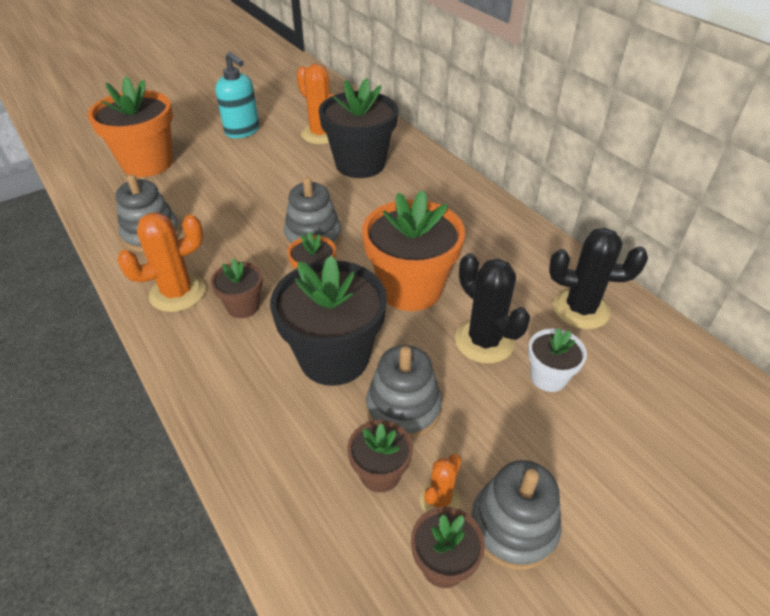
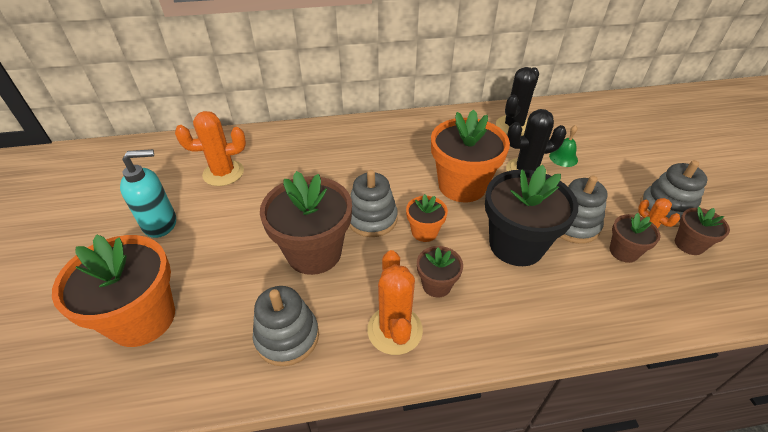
camera: 65 degrees left, 0 degrees up
(249, 217) = (314, 252): none -> brown flower pot
(360, 164) = (292, 164): black flower pot -> none
(548, 377) = (563, 158): white flower pot -> green bell

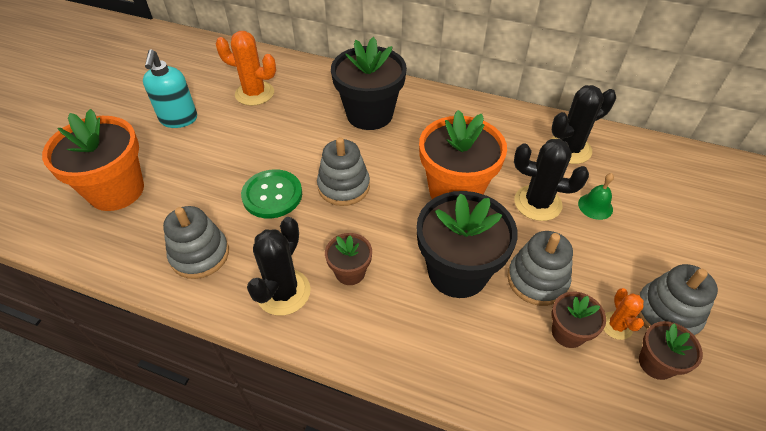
camera: 30 degrees right, 5 degrees up
(161, 224) = (179, 119): turquoise soap dispenser -> turquoise soap dispenser turned 75 degrees clockwise
(314, 252) = (272, 195): brown flower pot -> green button
(345, 154) = (369, 114): none -> black flower pot
(394, 330) = (283, 292): orange cactus -> black cactus
(424, 232) = (380, 219): orange flower pot -> none

